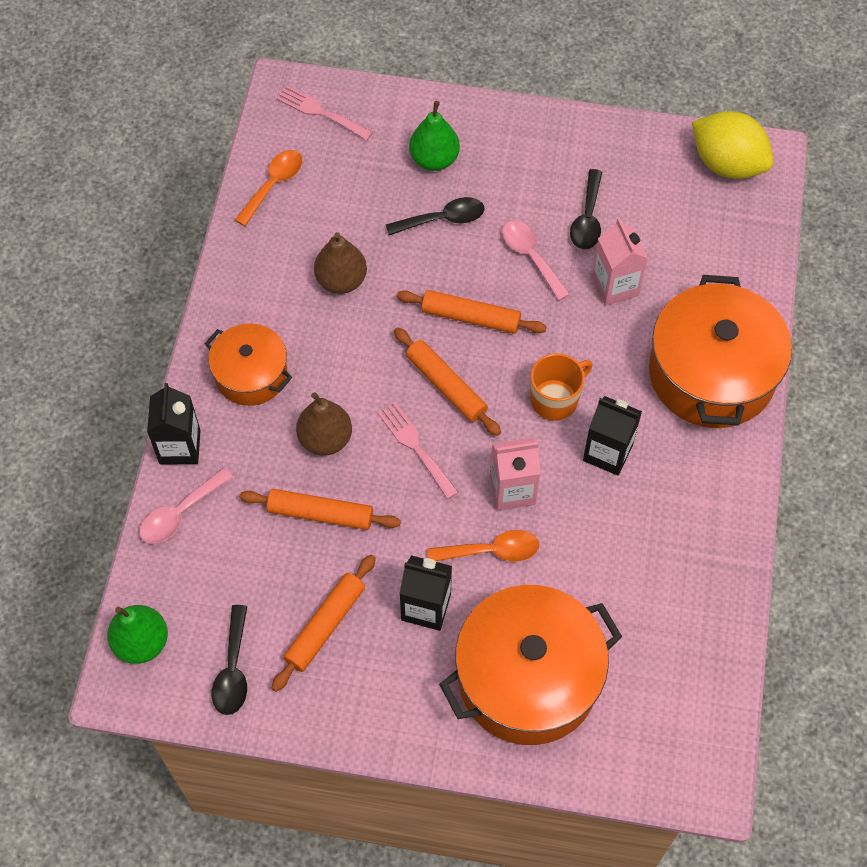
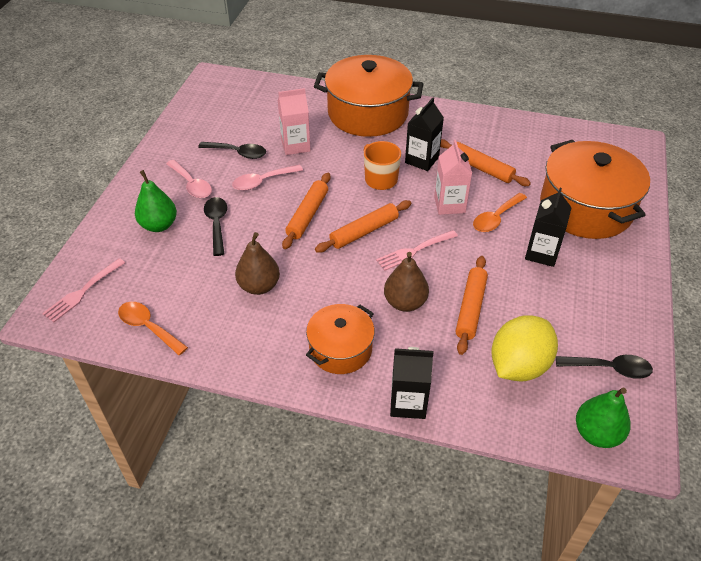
camera: 85 degrees left, 15 degrees down
(180, 513) = (473, 403): pink spoon -> pink spoon (191, 184)
(325, 625) = (563, 309): orange rolling pin -> orange rolling pin (481, 168)
(491, 551) = (496, 218): orange spoon -> orange spoon turned 135 degrees counterclockwise
(727, 164) = (213, 92): yellow lemon -> yellow lemon (518, 365)

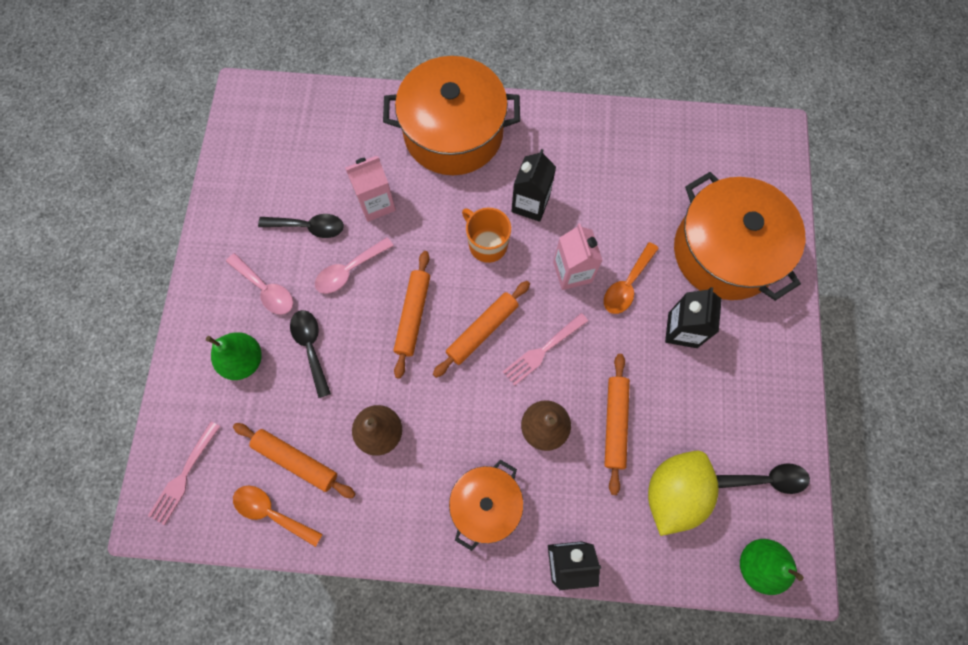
camera: 10 degrees left, 25 degrees up
(481, 168) = (601, 206): orange rolling pin -> orange rolling pin (296, 461)

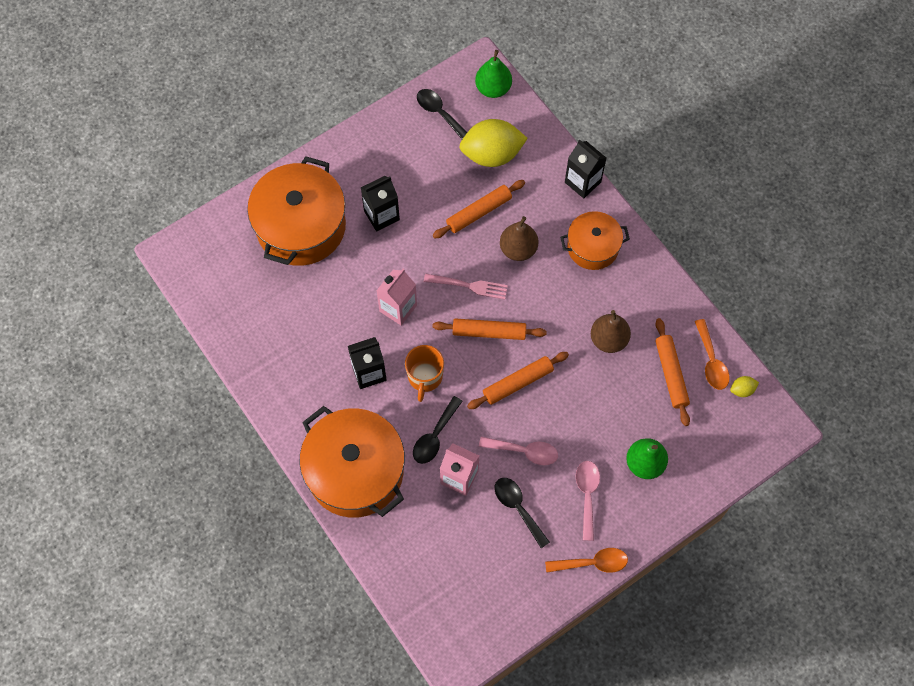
camera: 130 degrees left, 5 degrees down
(184, 476) = (742, 432): pink fork -> none
(219, 515) = (742, 390): none -> yellow lemon
(311, 348) = (597, 428): black spoon -> black spoon (435, 436)
(627, 284) = (377, 268): orange spoon -> orange spoon (592, 563)

